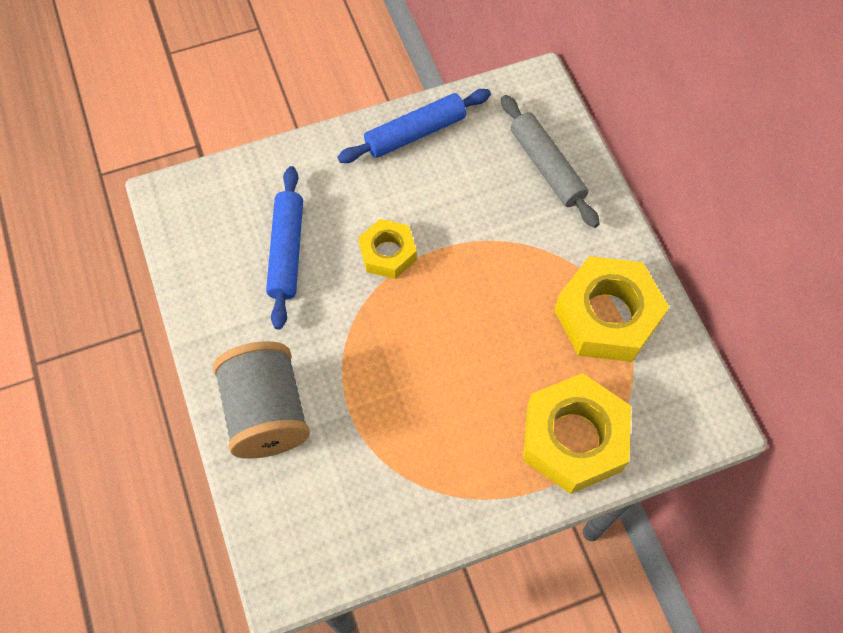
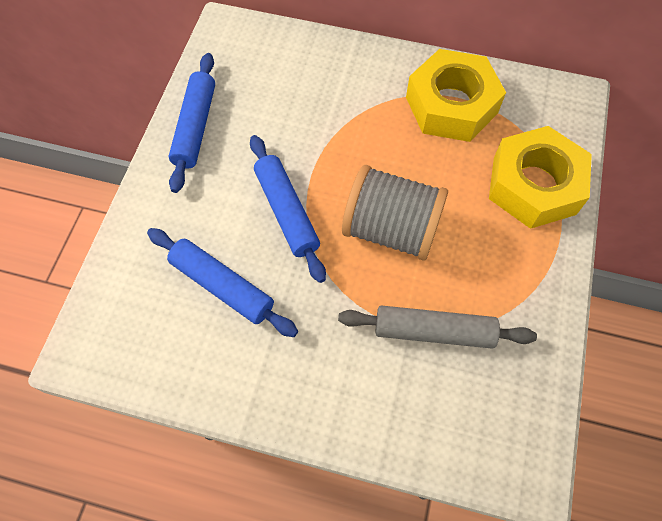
camera: 55 degrees left, 0 degrees up
(266, 413) = (363, 394): grey spool -> grey spool (391, 229)
(388, 253) = (287, 211): yellow nut -> blue rolling pin
(547, 166) = (301, 64): grey rolling pin -> grey rolling pin (433, 331)

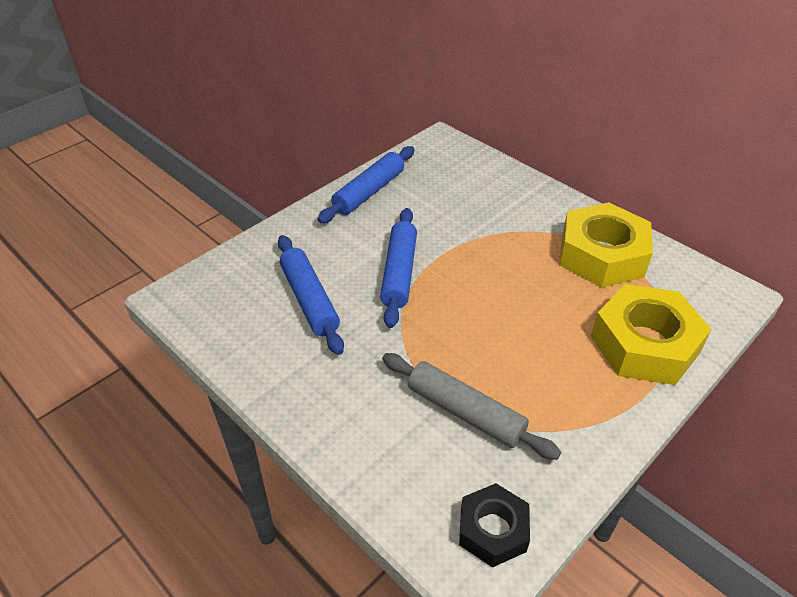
camera: 30 degrees right, 20 degrees down
(391, 229) = (480, 321): grey spool -> none
(518, 428) = (492, 530): none -> black nut

